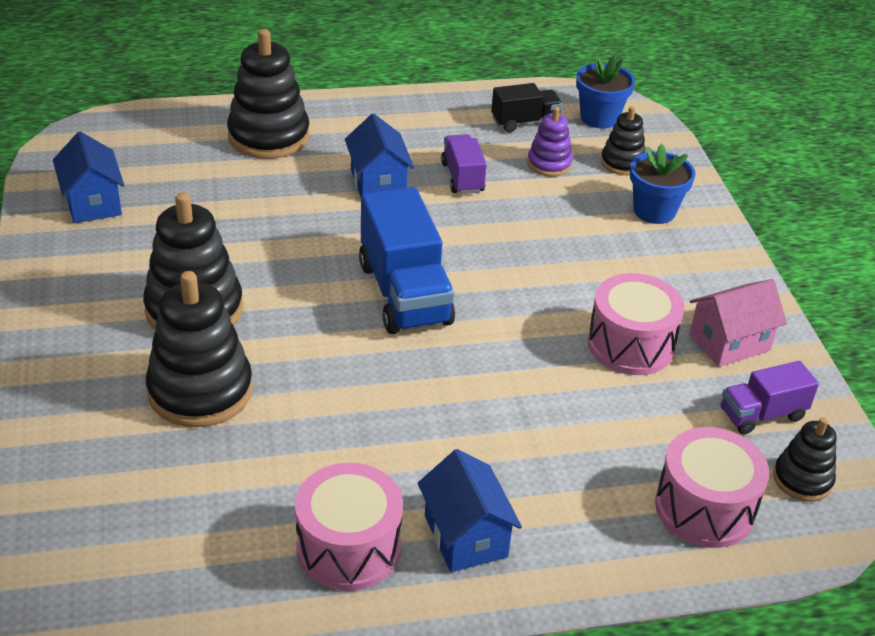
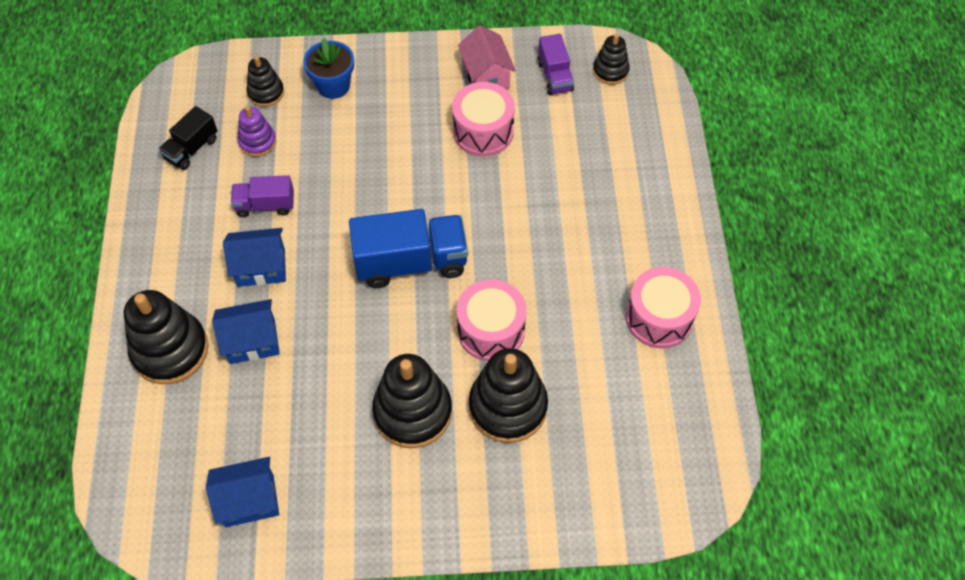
camera: 80 degrees left, 20 degrees up
(465, 536) = (650, 252): blue house -> blue house (252, 341)
(525, 122) = (191, 149): black truck -> black truck turned 135 degrees counterclockwise
(599, 118) = (197, 95): blue flower pot -> none
(704, 508) = (631, 124): pink drum -> pink drum (491, 330)

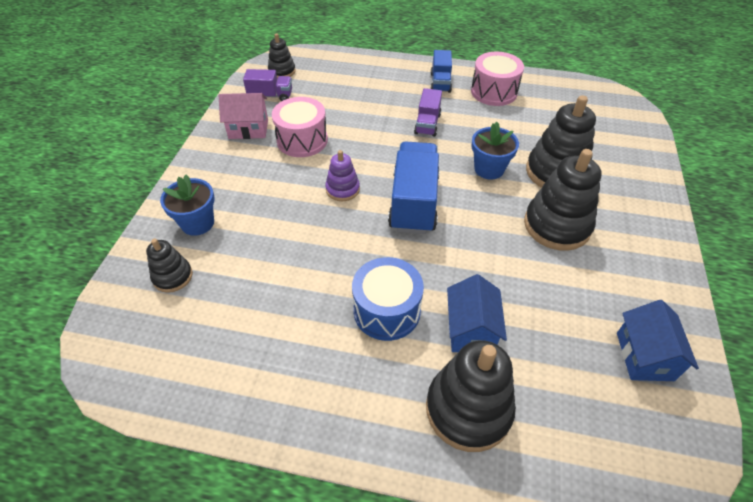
camera: 75 degrees left, 10 degrees down
(191, 149) = (208, 355): black truck -> none
(257, 142) = (232, 292): purple stacking toy -> purple stacking toy (342, 189)
(261, 267) = (387, 311): blue house -> blue drum
(265, 205) = (313, 297): purple truck -> purple truck (427, 124)
(491, 330) = (489, 169): pink drum -> blue flower pot
(655, 250) = (440, 83): none -> blue truck

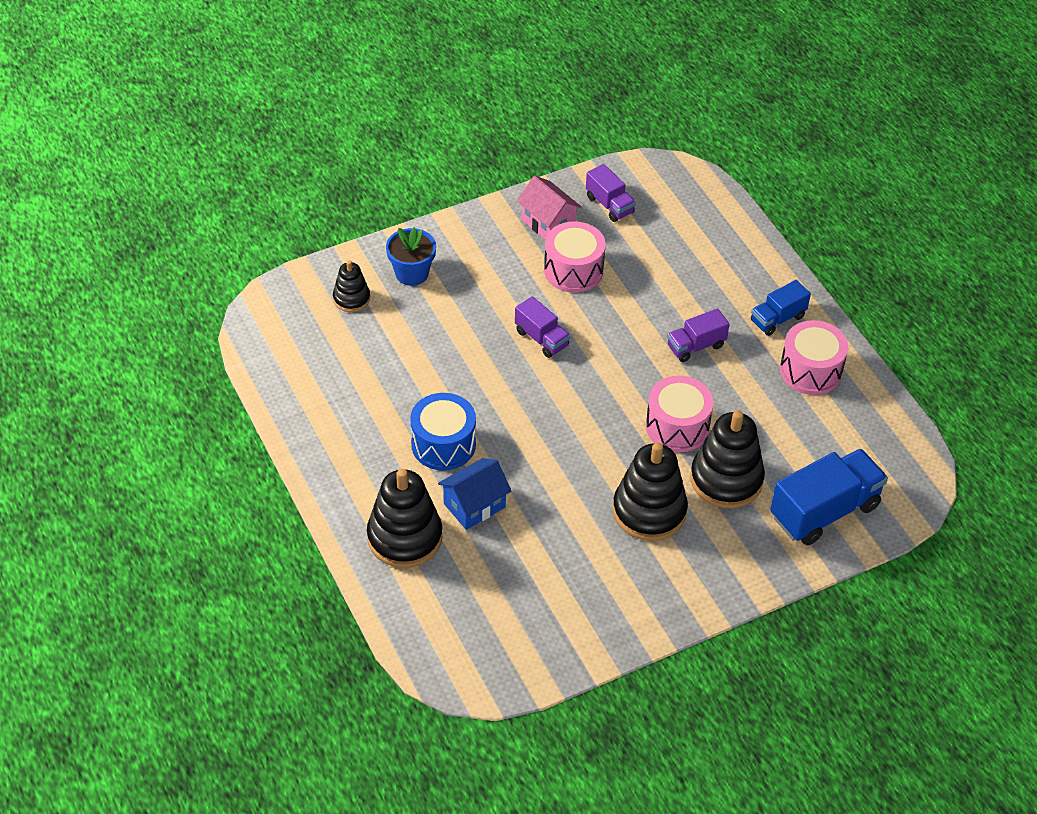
camera: 50 degrees right, 0 degrees up
(282, 71) = (656, 186): black stacking toy -> none
(342, 189) = (541, 338): purple stacking toy -> purple truck
(414, 203) = (575, 396): blue truck -> blue truck (824, 511)
(489, 169) = (677, 427): blue flower pot -> pink drum
(644, 356) = (552, 626): blue house -> none

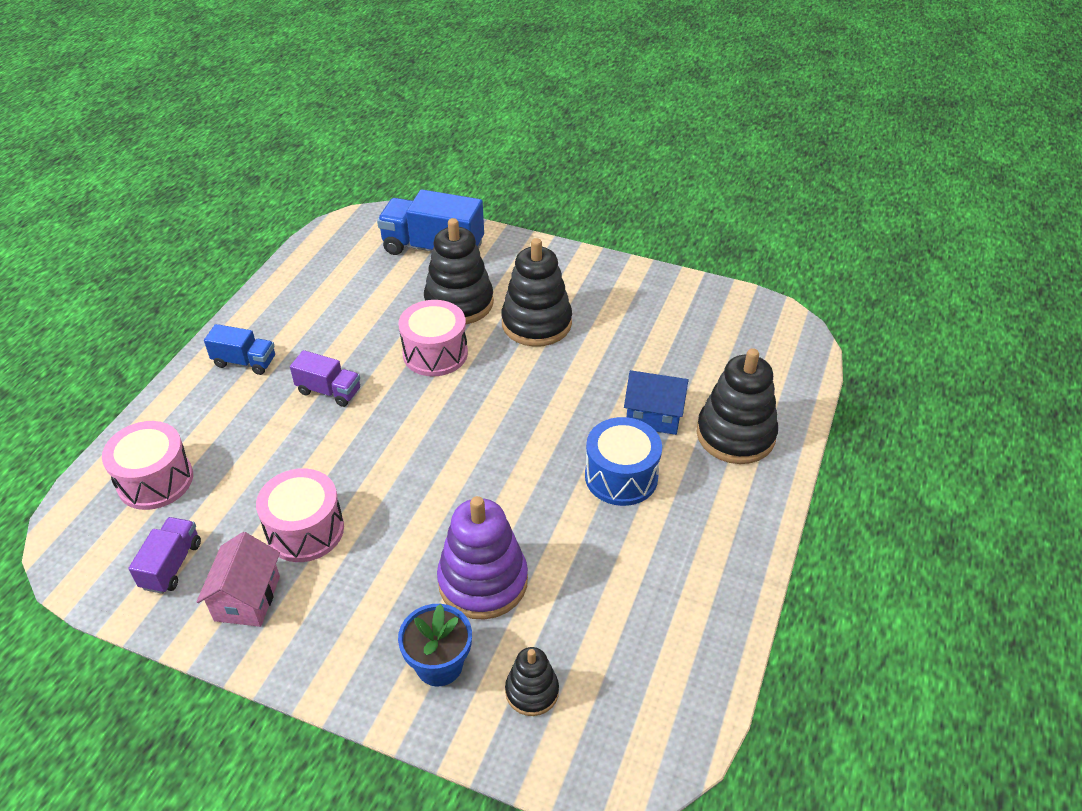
camera: 130 degrees left, 5 degrees down
(443, 324) = (483, 581): none -> purple stacking toy
(541, 338) = (424, 494): purple truck -> none
(810, 370) = (292, 316): pink drum -> pink drum (155, 480)

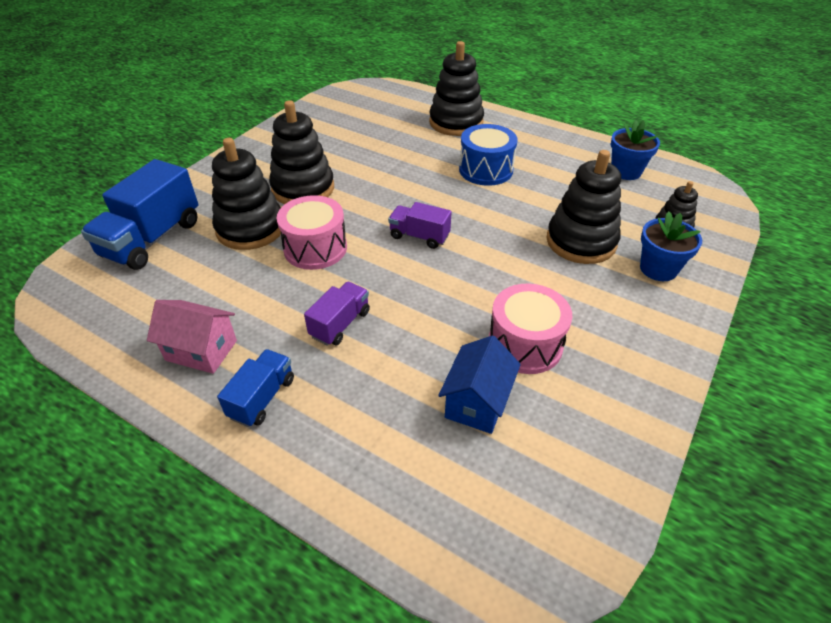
camera: 80 degrees left, 0 degrees up
(155, 480) = (440, 482): pink drum -> none
(172, 565) = (566, 455): purple truck -> purple truck (419, 236)
(247, 598) = (605, 387): pink house -> pink house (201, 350)
(483, 581) = (581, 241): purple stacking toy -> black stacking toy
(653, 416) = (430, 149): blue house -> blue house (477, 402)
(666, 643) = (626, 171): none -> blue flower pot

